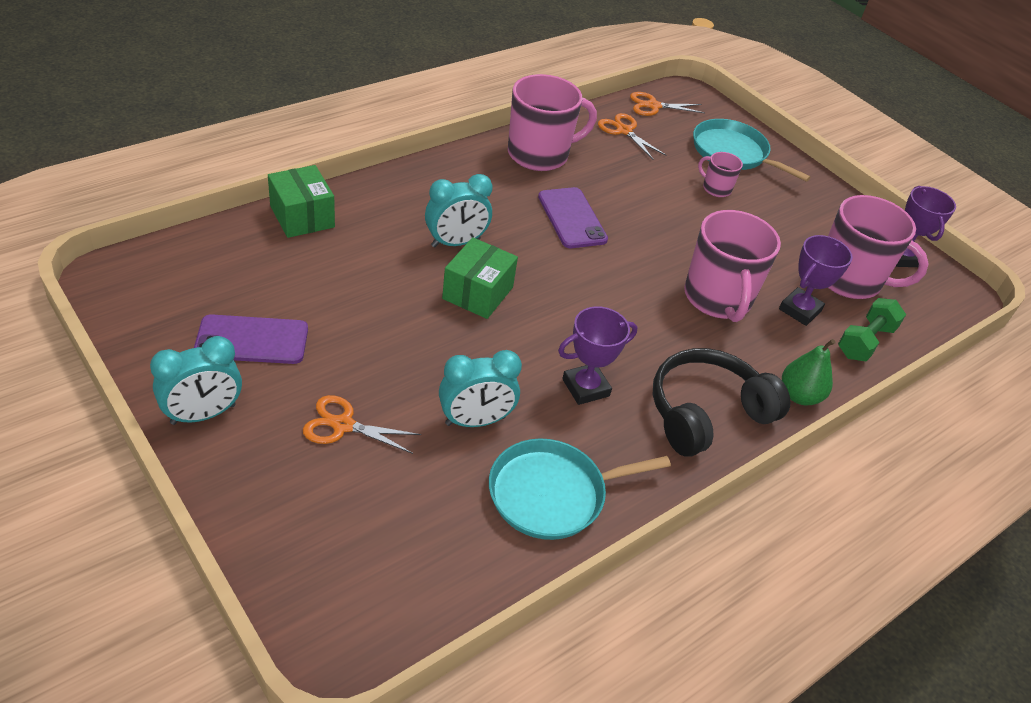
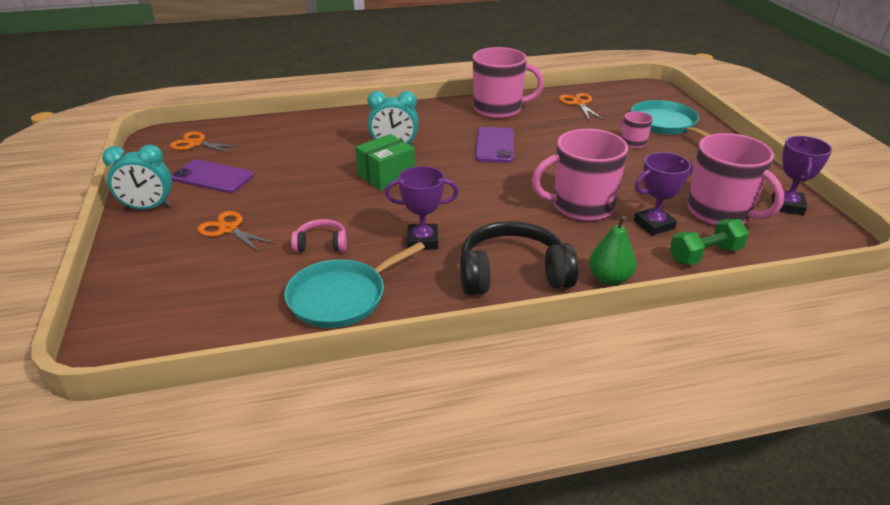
camera: 30 degrees right, 10 degrees down
(302, 216) = (301, 122): green box -> none
(475, 421) = (321, 244): turquoise clock -> pink headphones
(552, 494) = (341, 297): turquoise pan -> turquoise pan turned 45 degrees counterclockwise
(653, 106) = (615, 92): orange scissors -> orange scissors (196, 144)
(718, 298) = (581, 206): pink mug -> pink mug turned 60 degrees clockwise

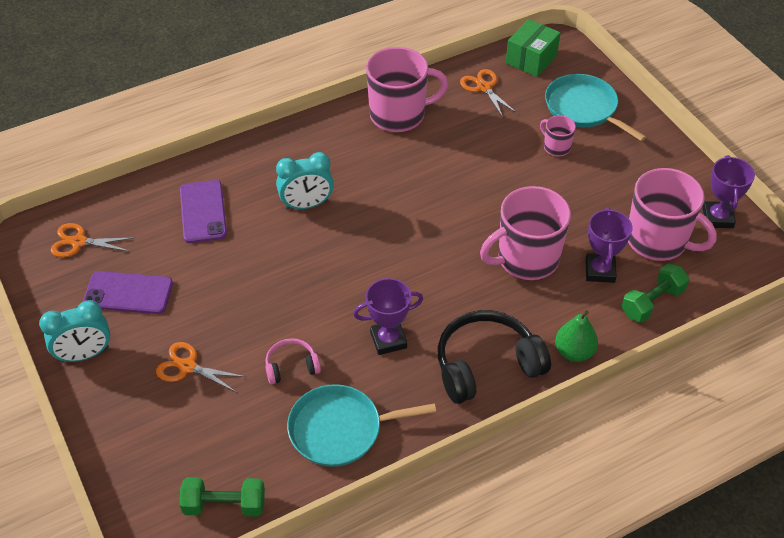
camera: 15 degrees left, 15 degrees up
(192, 335) = (224, 505): none -> green dumbbell
(341, 297) = (340, 429): turquoise pan -> turquoise pan turned 45 degrees clockwise
(386, 176) = (316, 252): green box -> green box (531, 59)
(494, 145) = (413, 180): purple phone -> purple phone (203, 212)
(654, 225) = (600, 271): purple trophy -> purple trophy turned 45 degrees counterclockwise

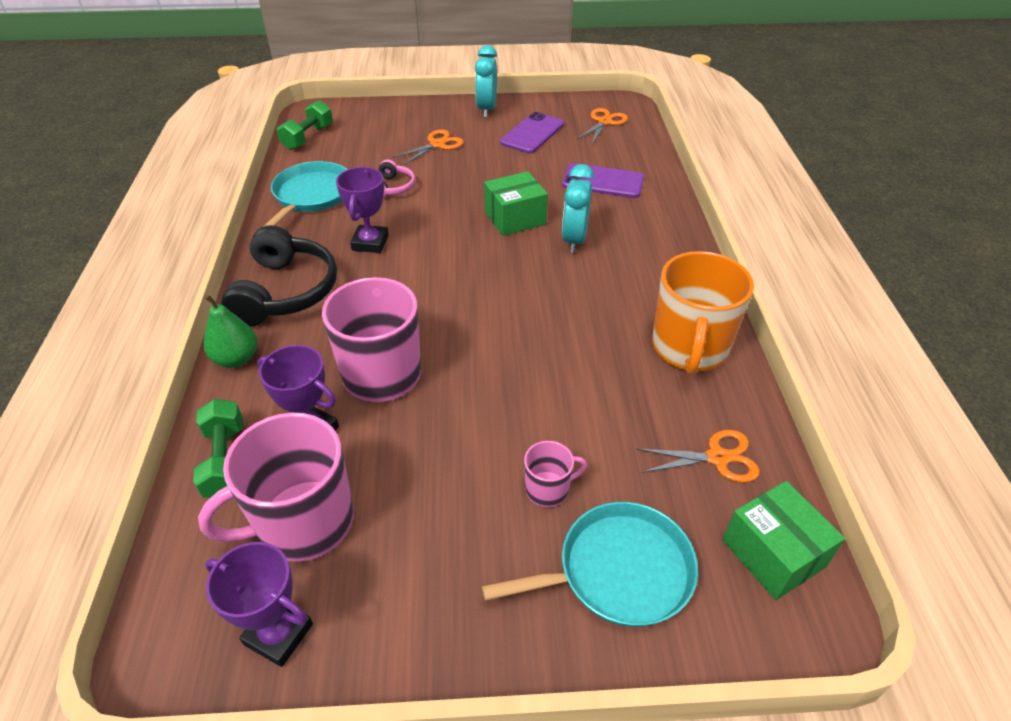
camera: 115 degrees right, 5 degrees down
(295, 253) = (515, 218): none -> green box
(399, 115) = (689, 348): pink mug -> orange mug

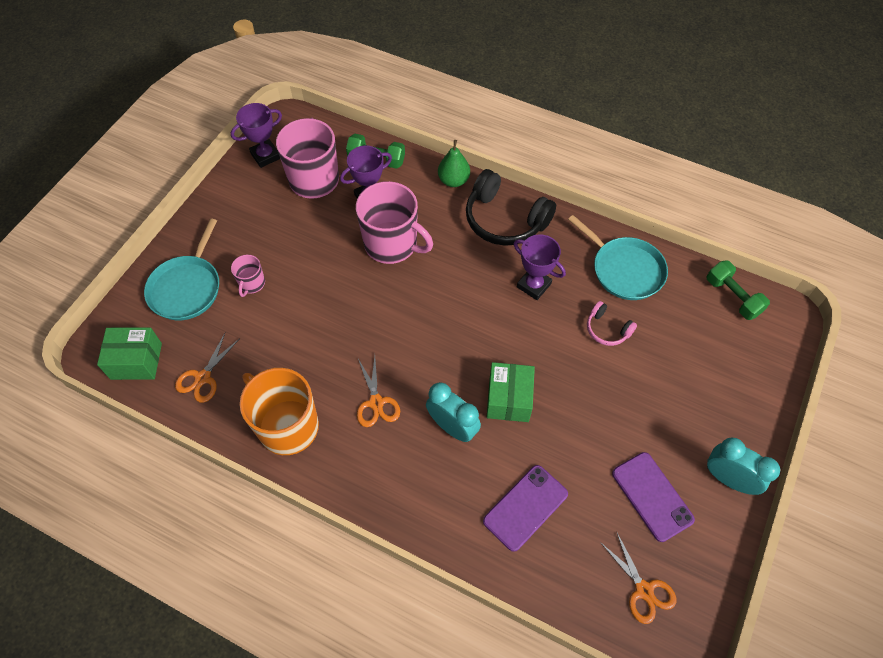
camera: 120 degrees right, 15 degrees up
(437, 144) = (669, 396): orange scissors -> orange scissors (376, 402)

